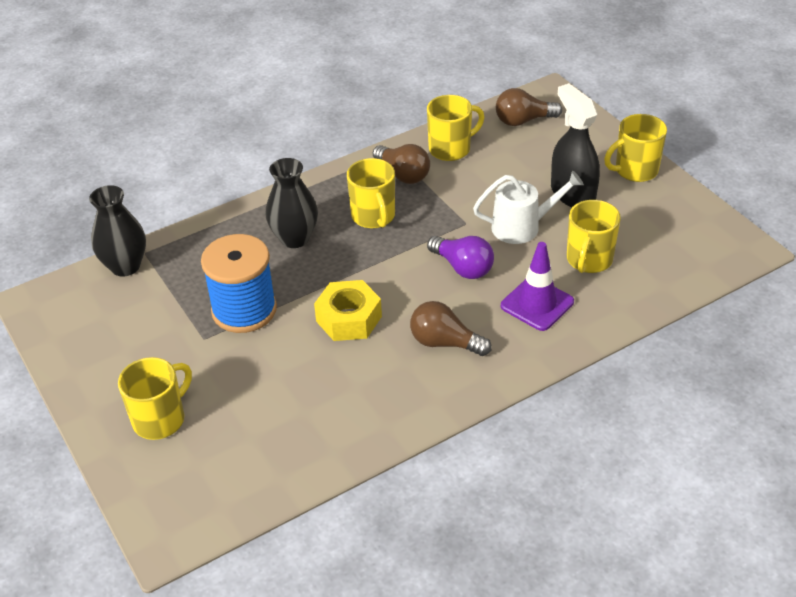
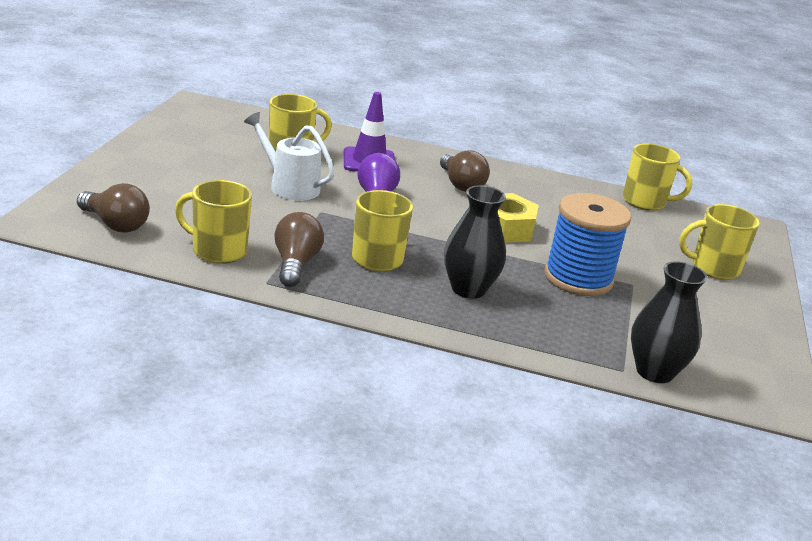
camera: 140 degrees left, 15 degrees down
(572, 194) = (212, 175): black spray bottle -> none
(635, 170) = (140, 155): yellow mug -> yellow mug (645, 202)

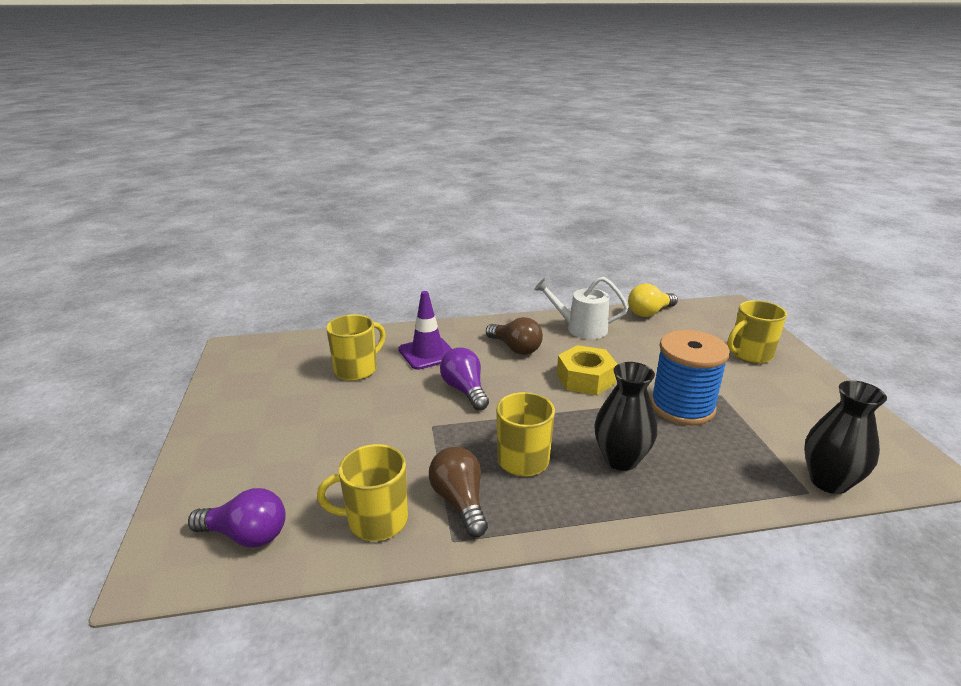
camera: 20 degrees left, 0 degrees up
(115, 224) = (246, 535): brown light bulb -> purple light bulb
(289, 186) = (383, 408): white watering can -> white watering can (581, 329)
(645, 202) = (649, 313): yellow mug -> yellow light bulb

